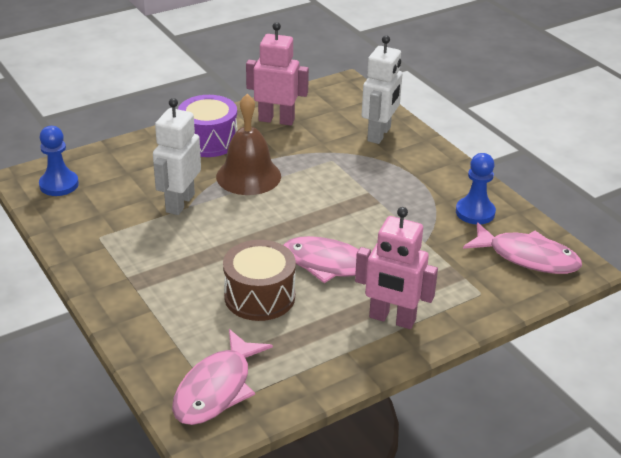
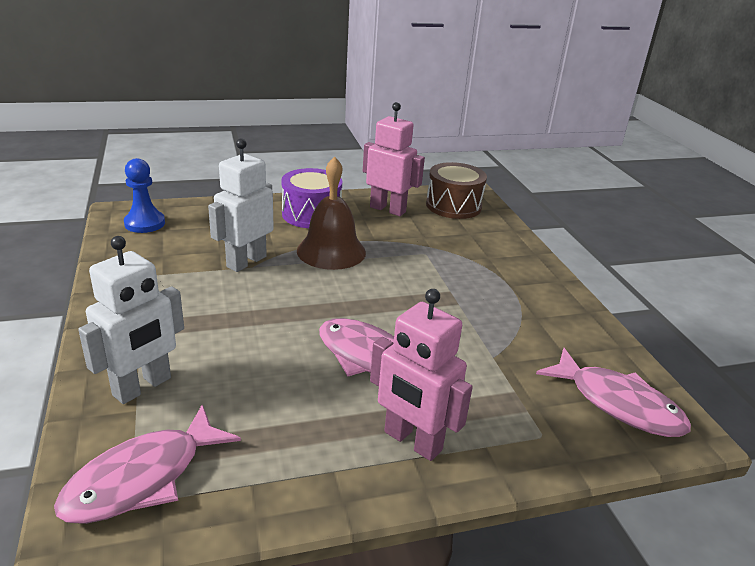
camera: 15 degrees right, 5 degrees down
(259, 296) = (267, 375): brown drum -> brown drum (453, 206)
(379, 134) = (487, 240): white robot -> white robot (142, 387)
(475, 212) = (566, 337): blue pawn -> none

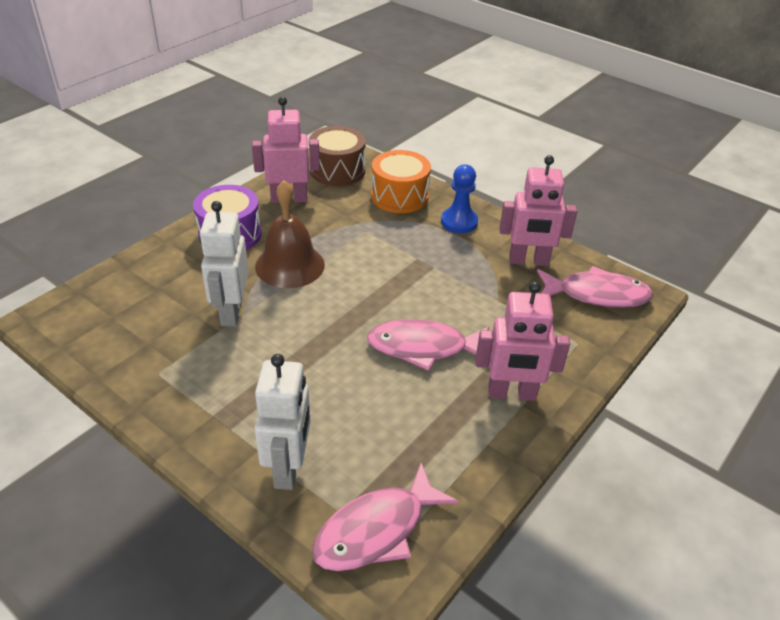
camera: 35 degrees left, 10 degrees up
(142, 478) = (376, 530): pink fish -> pink fish turned 45 degrees clockwise
(144, 223) = (84, 319): blue pawn -> blue pawn (459, 222)
(489, 242) = (399, 196): none -> orange drum
(567, 340) = (528, 261): none -> pink robot

